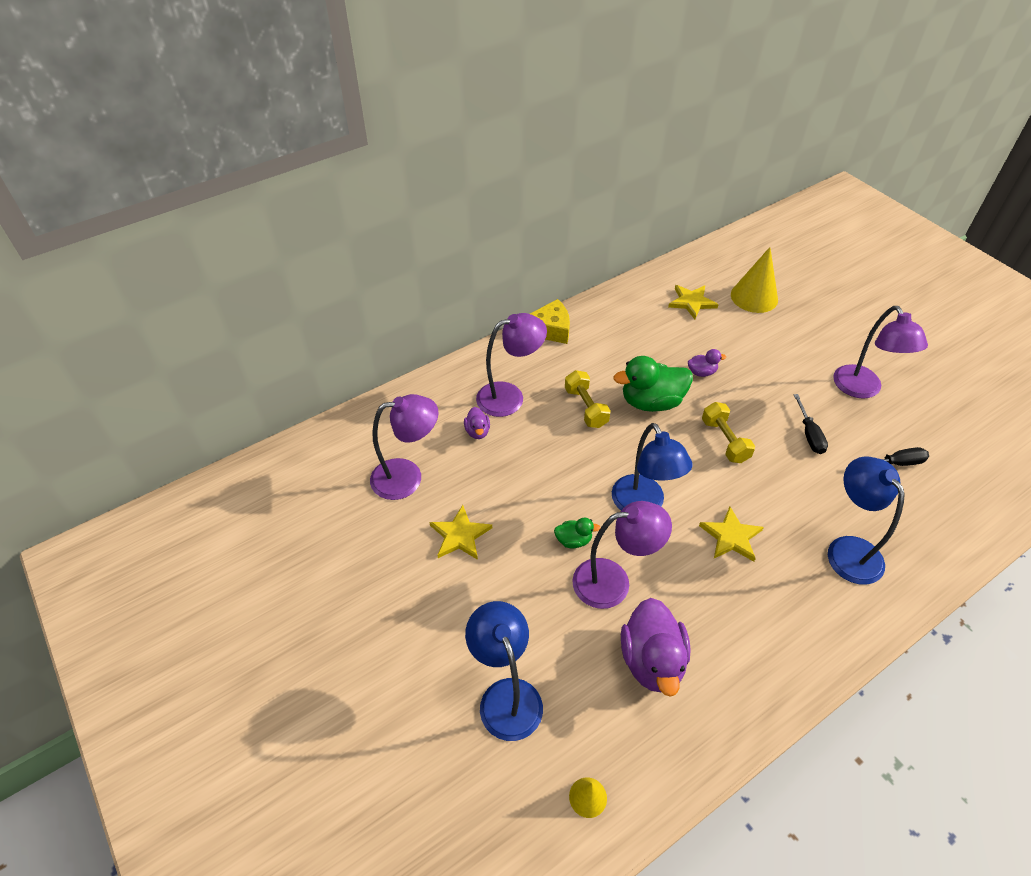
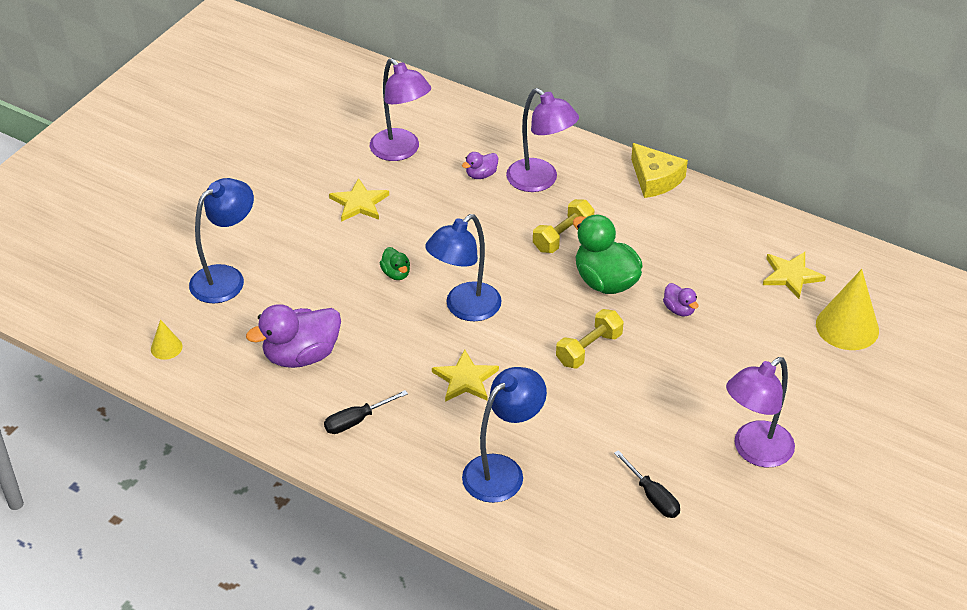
camera: 65 degrees right, 5 degrees down
(613, 581) = (367, 311): purple lamp -> none
(809, 434) = (646, 415): black screwdriver -> black screwdriver (356, 421)

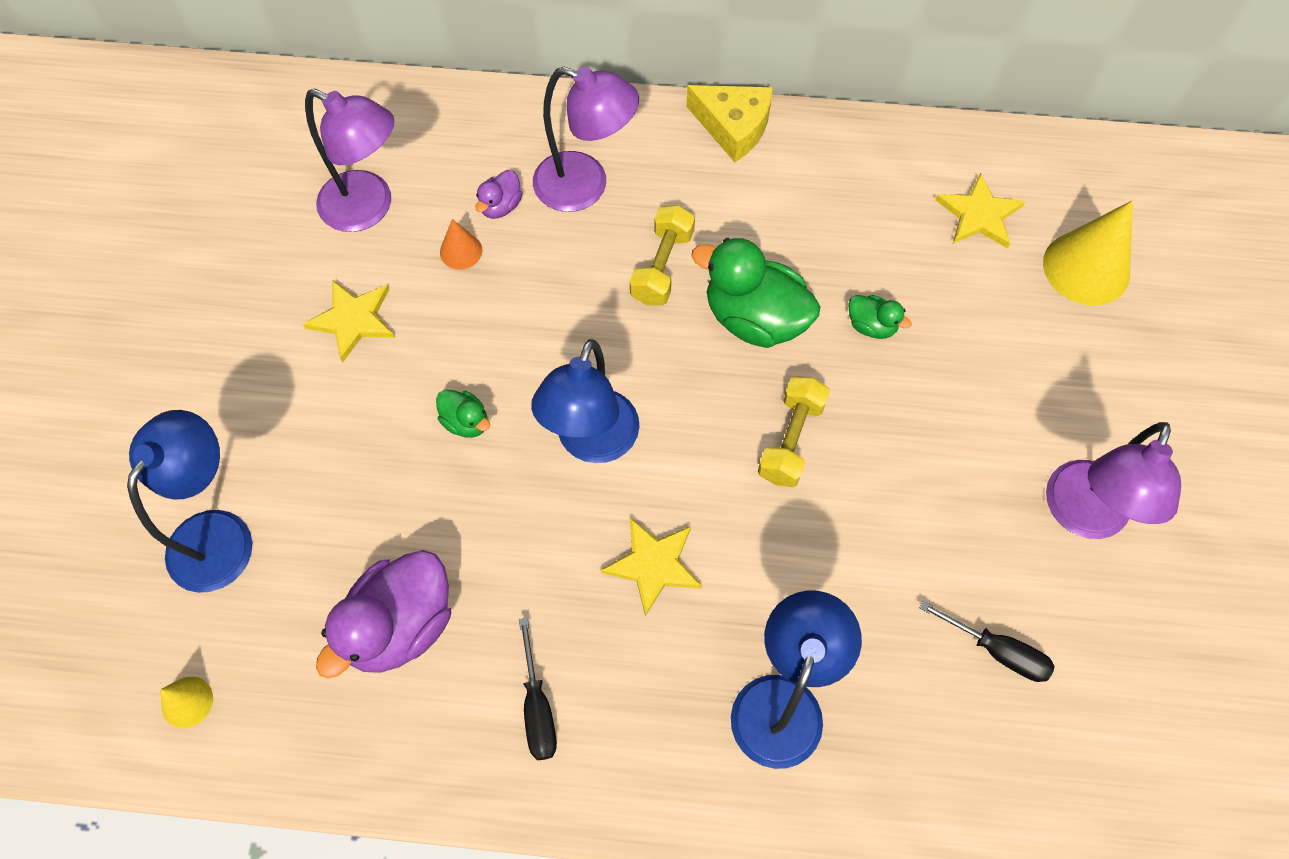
camera: 25 degrees left, 20 degrees up
(356, 421) = (537, 708): black screwdriver -> black screwdriver turned 45 degrees counterclockwise
(443, 189) = (461, 251): none -> orange cone
(679, 309) = (871, 326): purple duck -> green duck

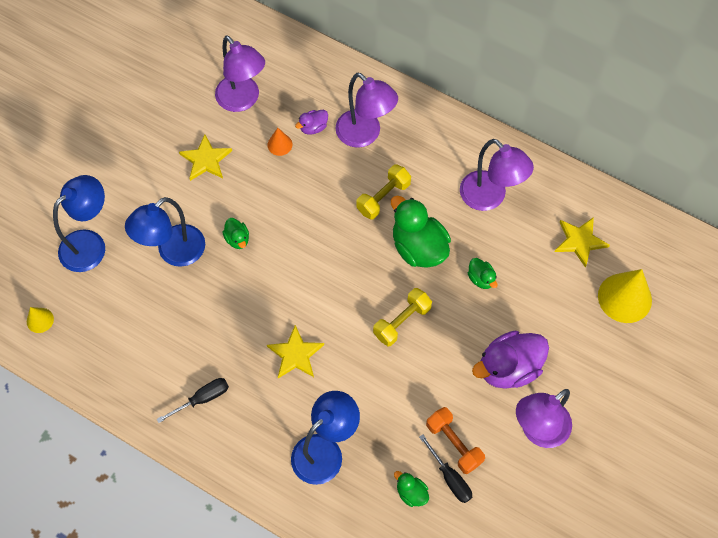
camera: 25 degrees right, 0 degrees up
(400, 626) = (155, 329): purple duck -> purple duck (508, 368)
(537, 708) = (202, 399): black screwdriver -> black screwdriver turned 135 degrees counterclockwise
(592, 443) = (296, 278): blue lamp -> blue lamp (173, 252)
(733, 127) = (466, 132): yellow cheese -> none
(818, 205) = (490, 198): none -> purple lamp
(953, 704) = (411, 493): none -> green duck
(973, 594) = (454, 444): none -> orange dumbbell

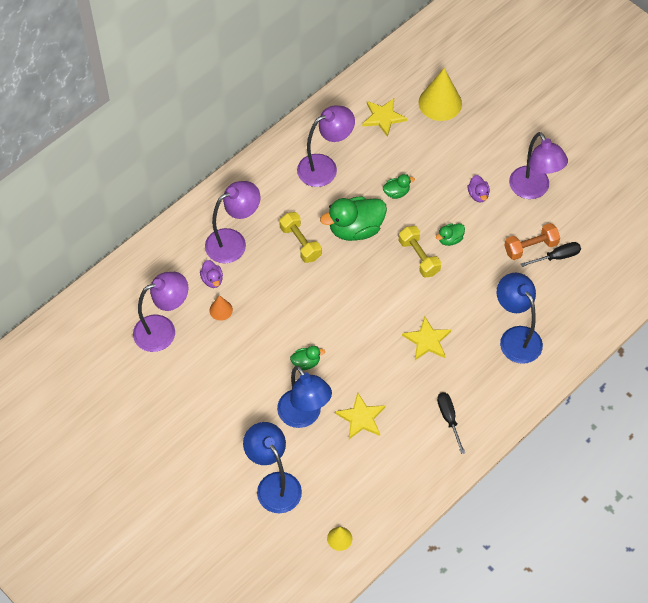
camera: 75 degrees left, 5 degrees down
(206, 160) = (217, 372): yellow star -> yellow star (361, 418)
(411, 493) = (563, 285): green duck -> green duck (450, 239)
(508, 368) = (478, 195): purple duck -> purple duck, size x0.48

